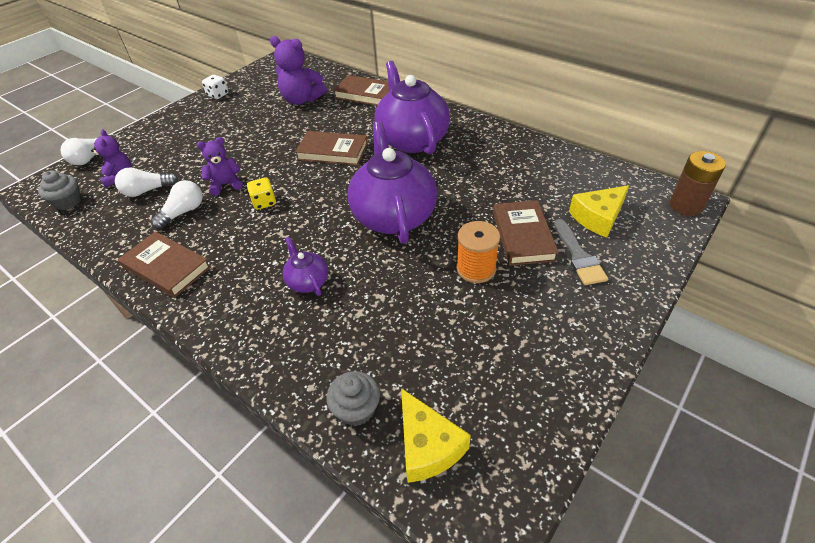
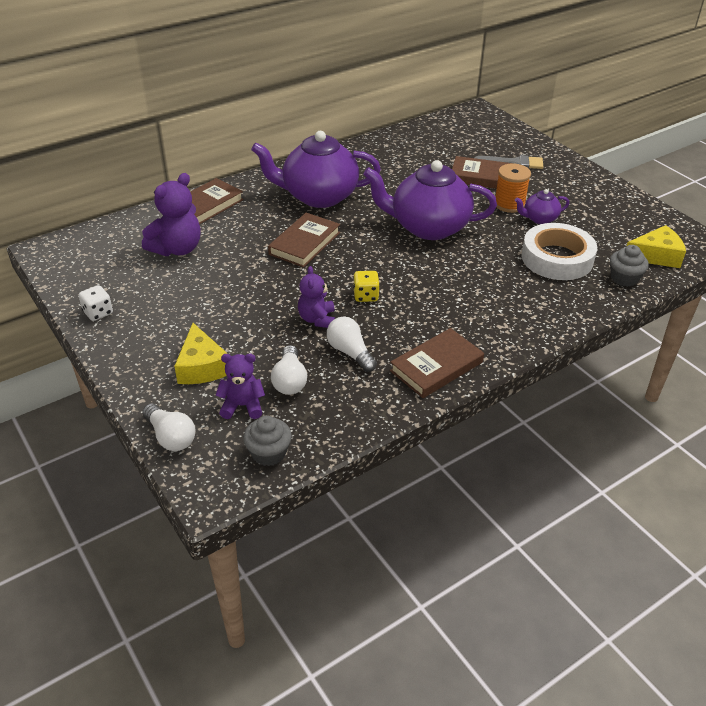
camera: 75 degrees left, 5 degrees down
(307, 281) = (491, 283): purple teapot -> purple teapot (539, 219)
(377, 331) = (557, 258): none -> white tape
(598, 217) = (477, 144): yellow cheese -> yellow cheese (202, 366)
(686, 205) = (481, 112): brown battery -> none

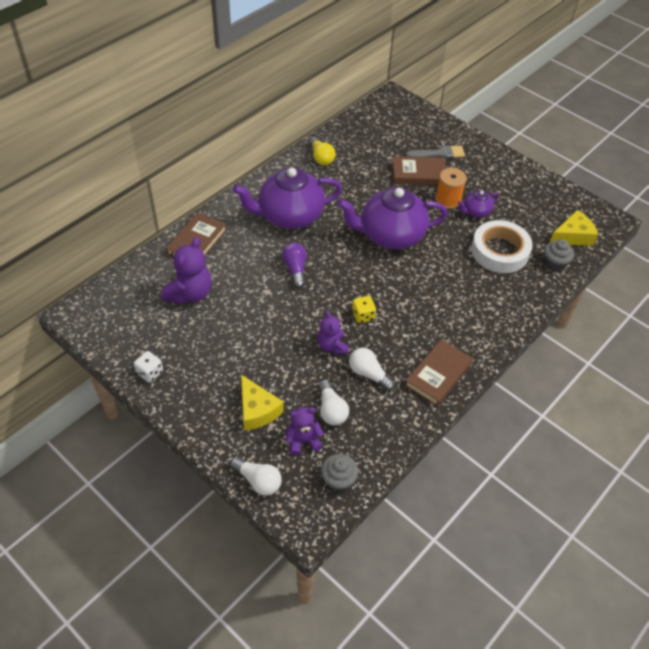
camera: 15 degrees left, 10 degrees up
(304, 243) = (295, 269): brown book -> purple light bulb
(375, 152) = (321, 158): none -> yellow light bulb

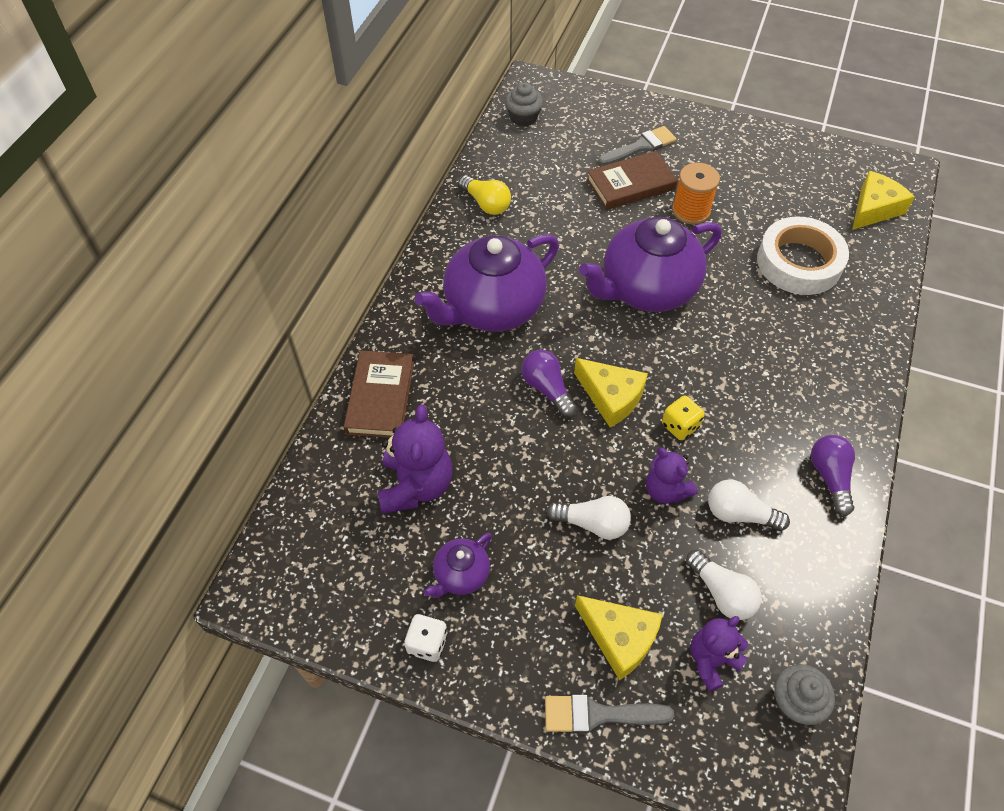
camera: 20 degrees left, 5 degrees up
(222, 442) = (598, 714): none -> grey brush
(258, 481) = (686, 756): white light bulb -> white light bulb (592, 523)
(331, 286) = (611, 397): none -> yellow cheese
(438, 375) = (830, 477): brown book -> purple light bulb
(475, 212) = (736, 216): purple teapot -> purple teapot (460, 575)
(554, 263) = (875, 255): grey cupcake -> grey cupcake (523, 117)

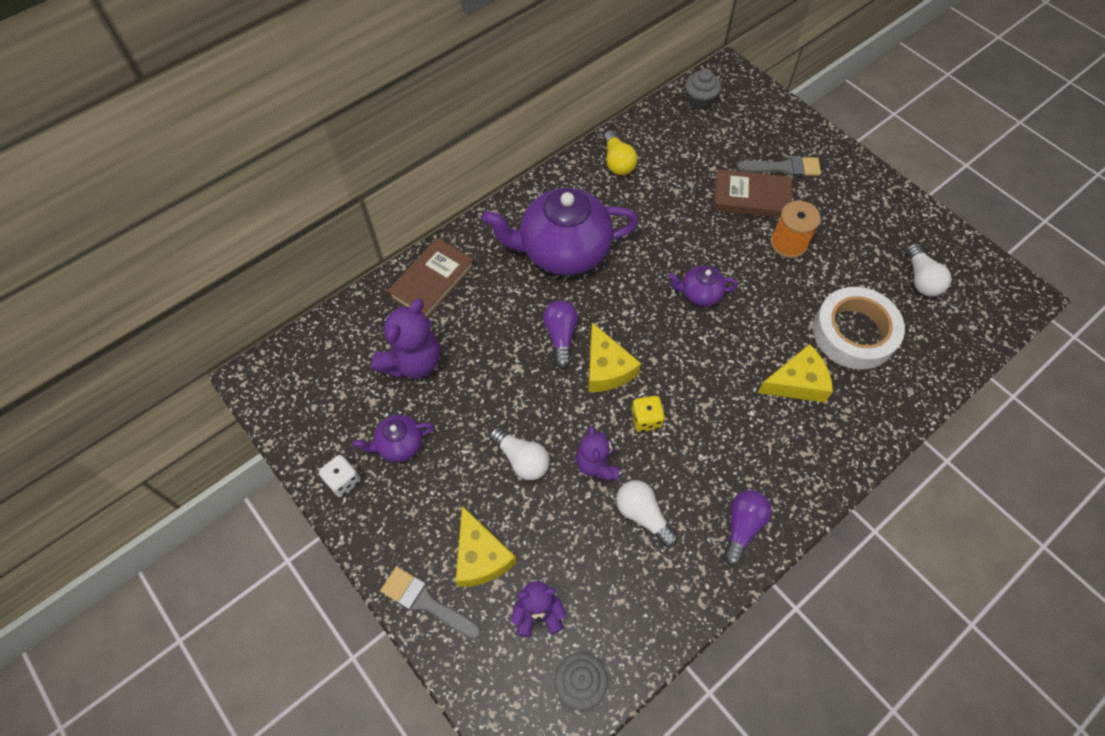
camera: 30 degrees right, 5 degrees up
(646, 289) = (700, 294): purple teapot -> purple teapot, size x0.46
(721, 593) = (583, 568): white light bulb -> white light bulb (921, 279)
(874, 209) = (965, 317): yellow cheese -> yellow cheese (797, 382)

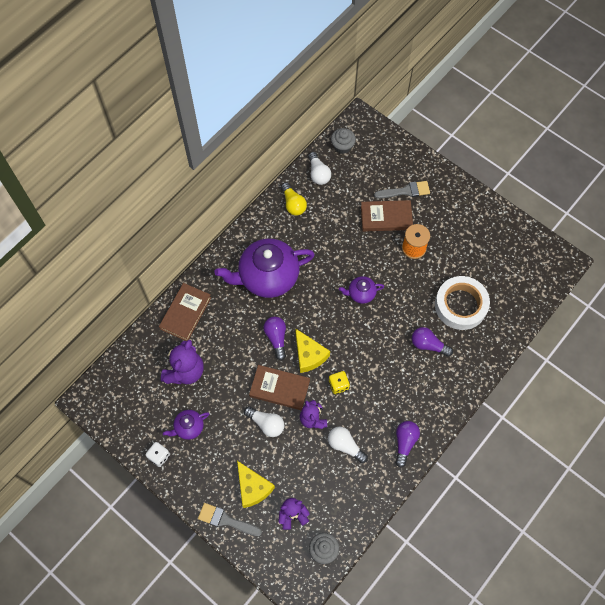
camera: 10 degrees left, 5 degrees up
(552, 410) = (279, 388): none -> brown book
(797, 382) = (428, 345): yellow cheese -> purple light bulb
(921, 279) = (500, 260): white light bulb -> white light bulb (318, 174)

